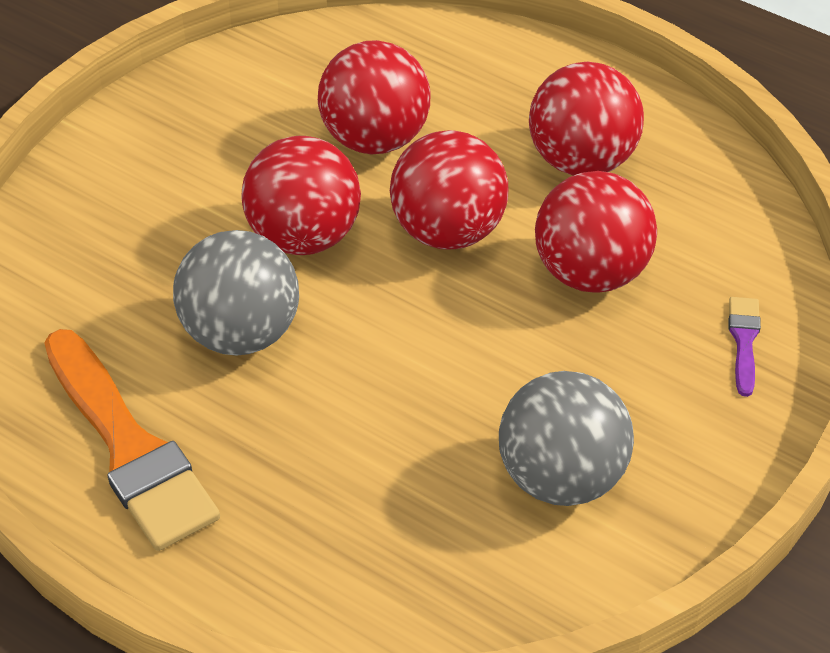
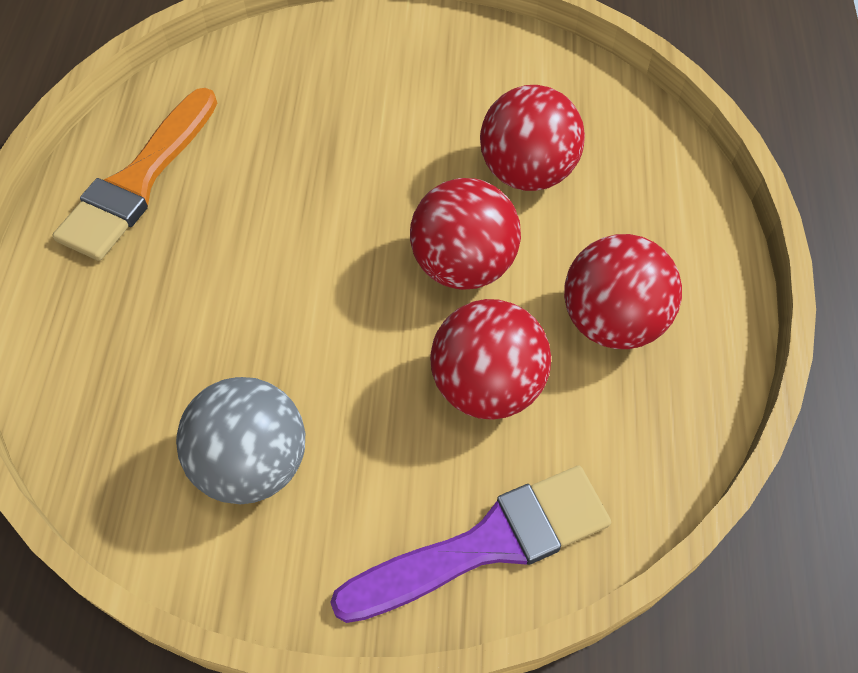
camera: 60 degrees right, 10 degrees up
(241, 332) = (276, 189): grey ball -> none
(304, 236) = (394, 179): red ball -> none
(743, 341) = (486, 544): purple brush -> purple brush, size x2.29

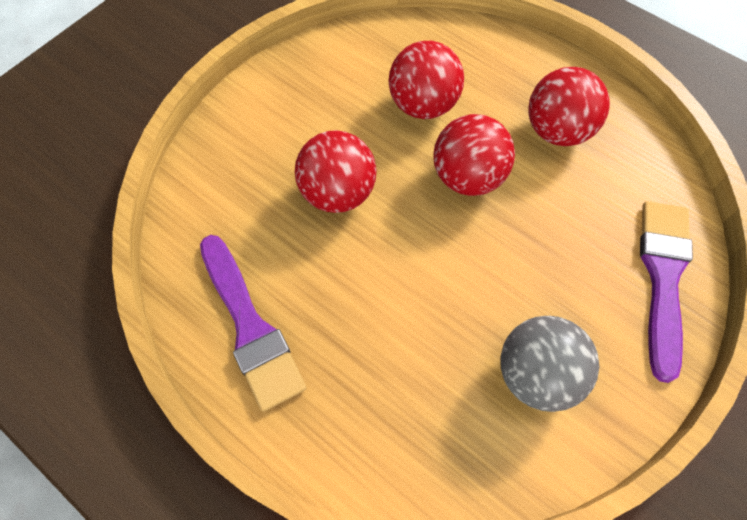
camera: 55 degrees left, 5 degrees up
(138, 181) = (250, 327): orange brush -> purple brush
(487, 386) = (561, 216): red ball -> red ball (337, 193)

